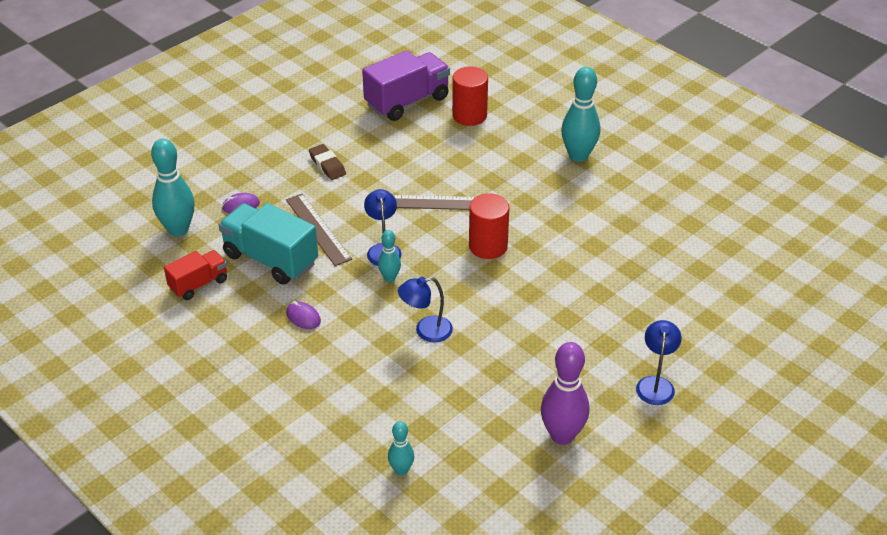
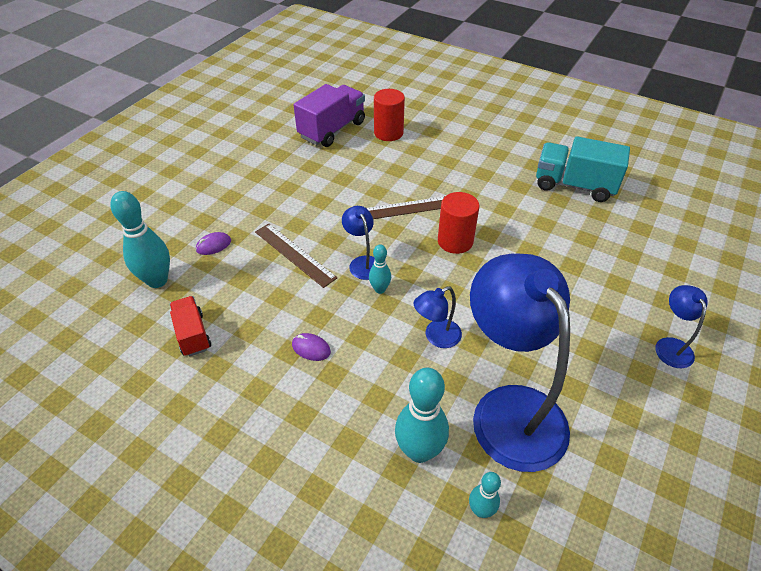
camera: 15 degrees left, 5 degrees up
(198, 284) = (192, 334): red truck -> red truck turned 60 degrees counterclockwise
(270, 259) = (258, 293): turquoise truck -> turquoise truck (574, 185)
(327, 165) = (283, 194): brown eraser -> none
(466, 403) = (509, 409): none -> blue lamp
(562, 435) = (619, 424): purple bowling pin -> none
(578, 156) = (491, 150): turquoise bowling pin -> turquoise bowling pin (419, 451)

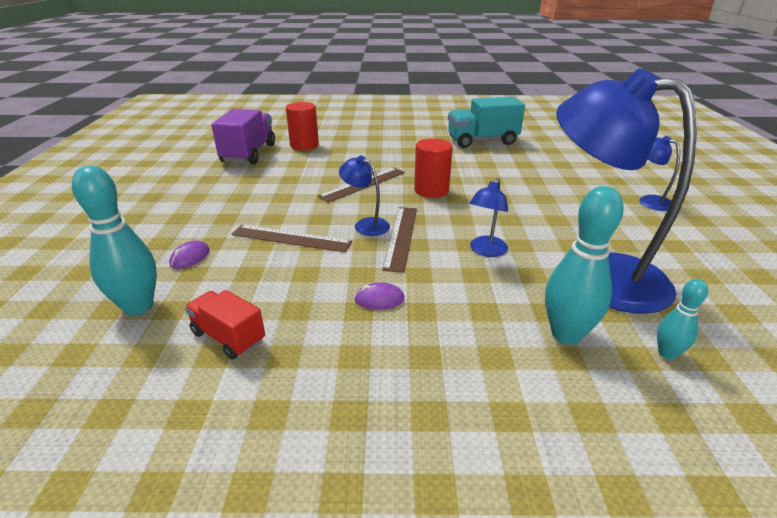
camera: 30 degrees left, 15 degrees down
(380, 289) = (401, 237): turquoise bowling pin -> brown ruler

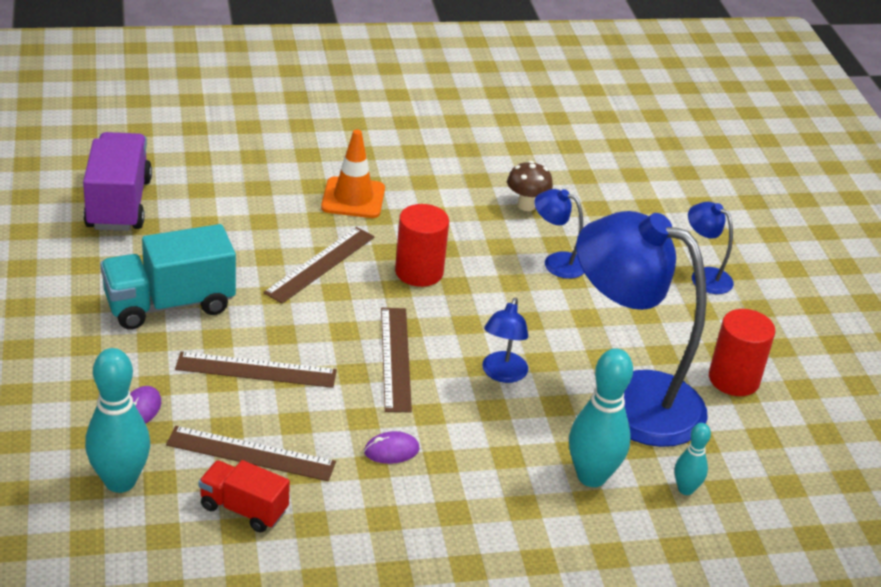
camera: 15 degrees left, 5 degrees up
(258, 293) = (251, 453): none -> brown ruler
(304, 145) = (200, 179): red cylinder -> red cylinder (733, 379)
(366, 224) = (345, 341): blue lamp -> blue lamp (556, 262)
(396, 155) = (353, 198): none -> orange traffic cone
(482, 141) = (478, 157): turquoise truck -> turquoise truck (169, 304)
(512, 162) = (526, 205): none -> brown mushroom

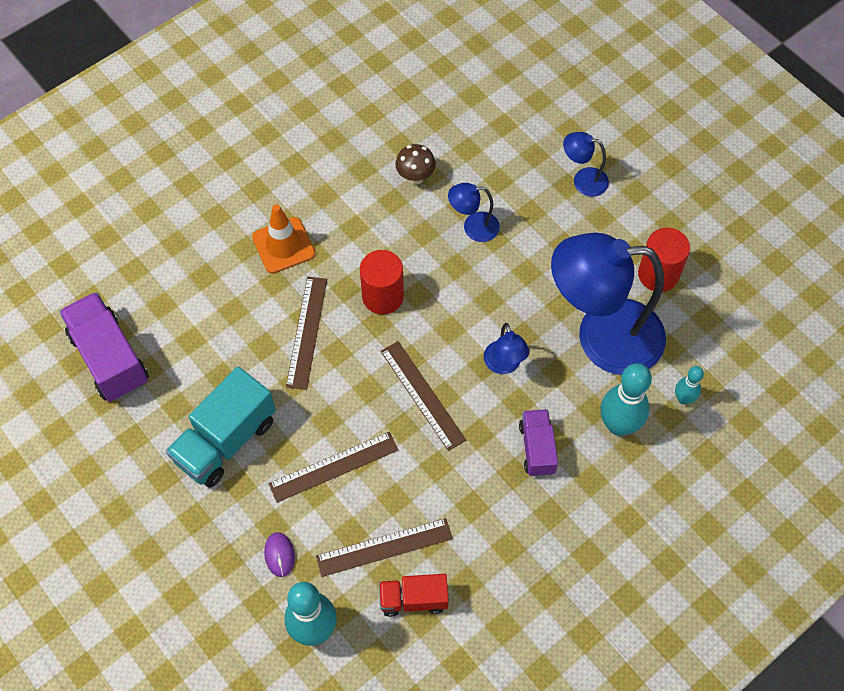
camera: 25 degrees left, 25 degrees up
(391, 450) = (475, 484): purple mouse -> none
(483, 453) = (537, 448): none -> purple truck

